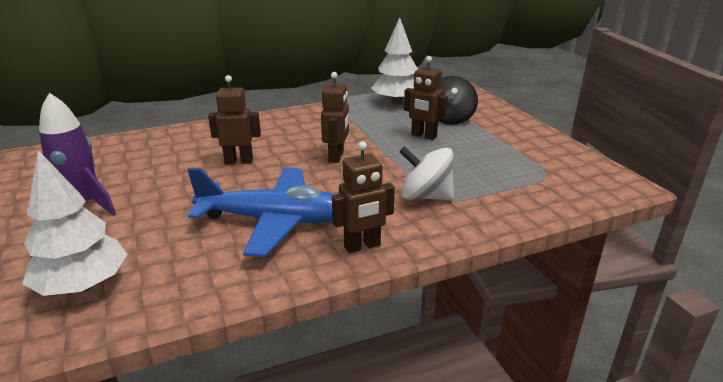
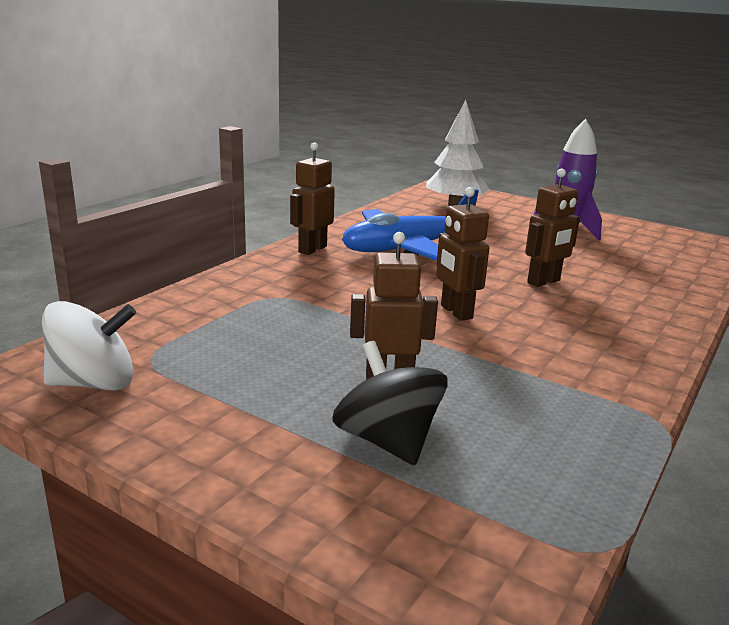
camera: 145 degrees right, 5 degrees down
(396, 102) = (552, 461): white tree -> none
(425, 196) = (296, 294): white spinning top -> white spinning top (94, 383)

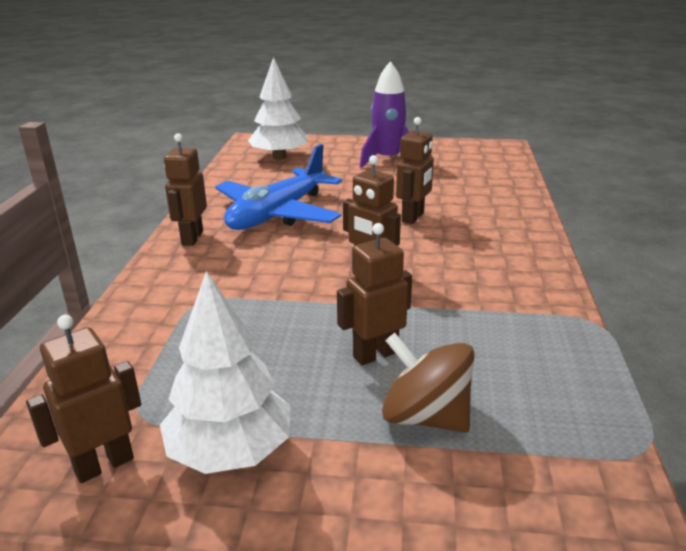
camera: 25 degrees left, 5 degrees up
(94, 383) = (104, 464): white spinning top -> brown robot
(193, 407) = (230, 451): none -> white tree
(387, 441) = (425, 416): black spinning top -> brown spinning top

